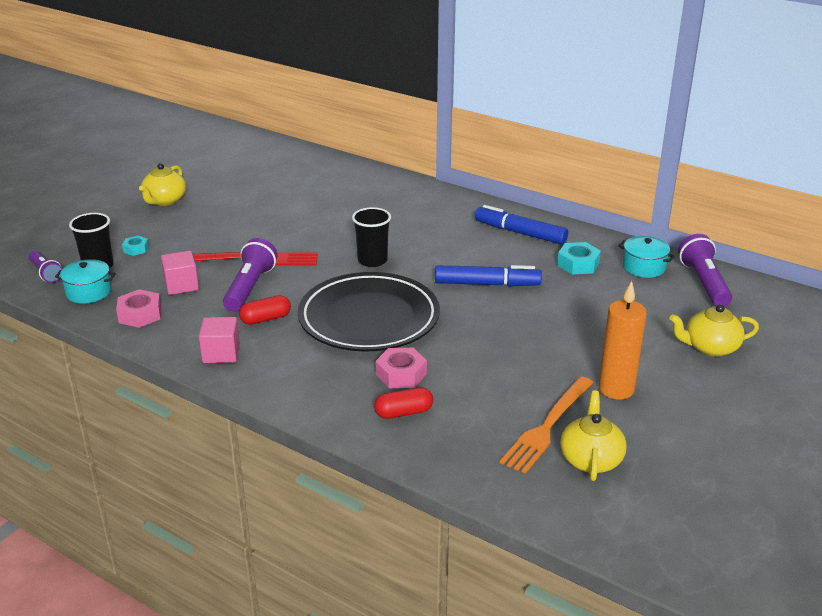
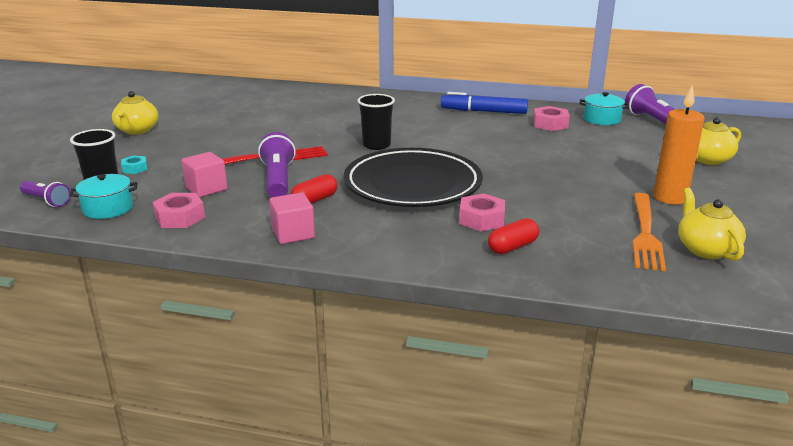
camera: 20 degrees left, 5 degrees down
(487, 284) = (491, 147): blue marker -> none
(578, 264) = (550, 124): turquoise nut -> pink nut

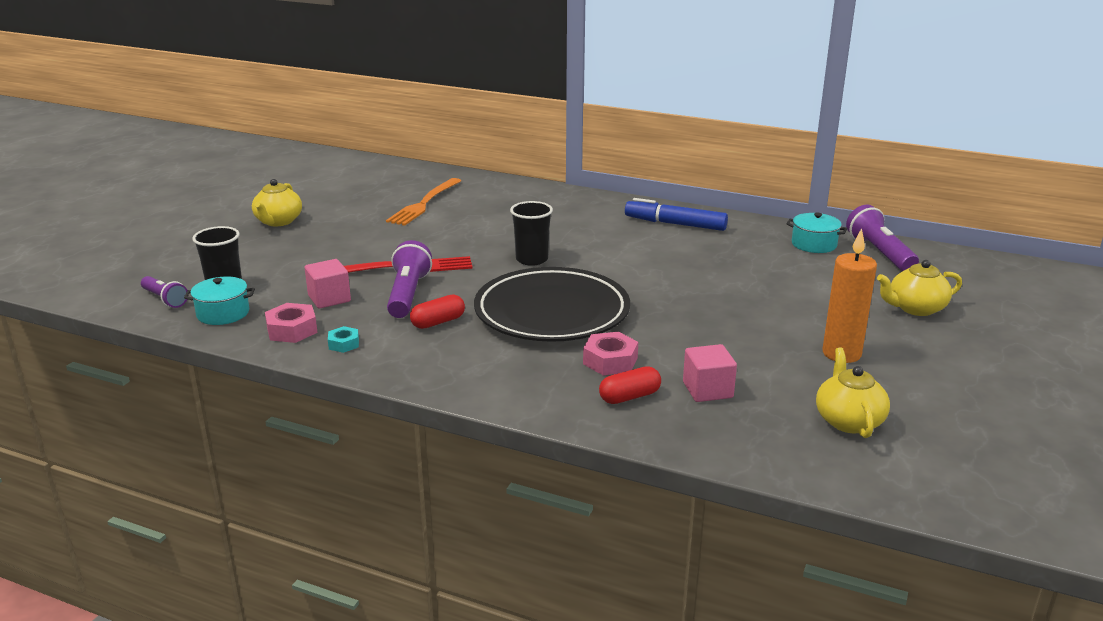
camera: 10 degrees right, 0 degrees up
(135, 168) = (263, 268): turquoise nut -> turquoise nut (344, 344)
(293, 233) = (401, 359): pink cube -> pink cube (707, 390)
(550, 124) = (747, 246): pink nut -> none
(645, 233) = (788, 395): orange fork -> orange fork (424, 204)

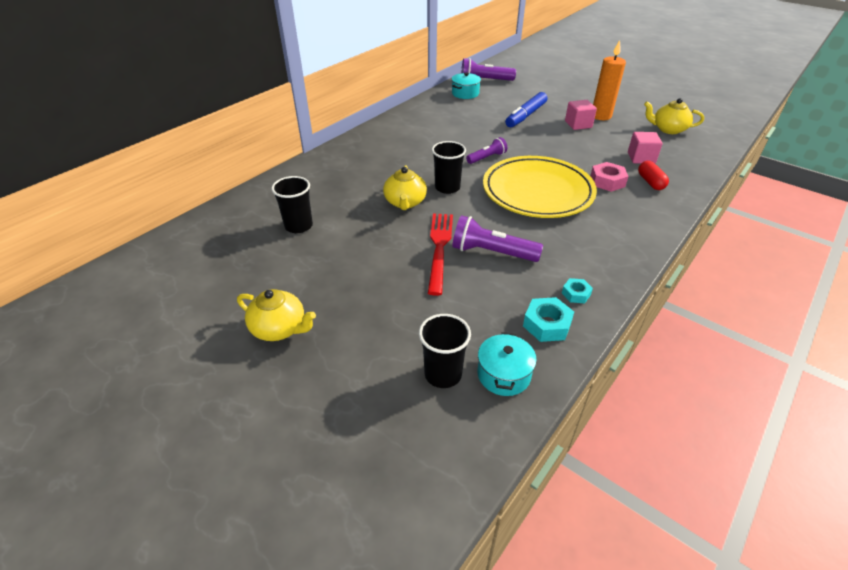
camera: 75 degrees left, 15 degrees up
(165, 299) = (457, 428): purple flashlight -> purple flashlight (487, 158)
(292, 330) = (547, 324): pink nut -> turquoise nut
(329, 298) = (488, 298): pink cube -> pink cube (578, 124)
(424, 204) = (298, 226): orange fork -> black cup
(438, 322) = (544, 242): red capsule -> none
(552, 312) = (537, 192): black plate -> yellow plate
(675, 224) = (412, 126): blue marker -> blue marker (525, 115)
(915, 308) = (553, 88): yellow teapot -> yellow teapot (405, 202)

